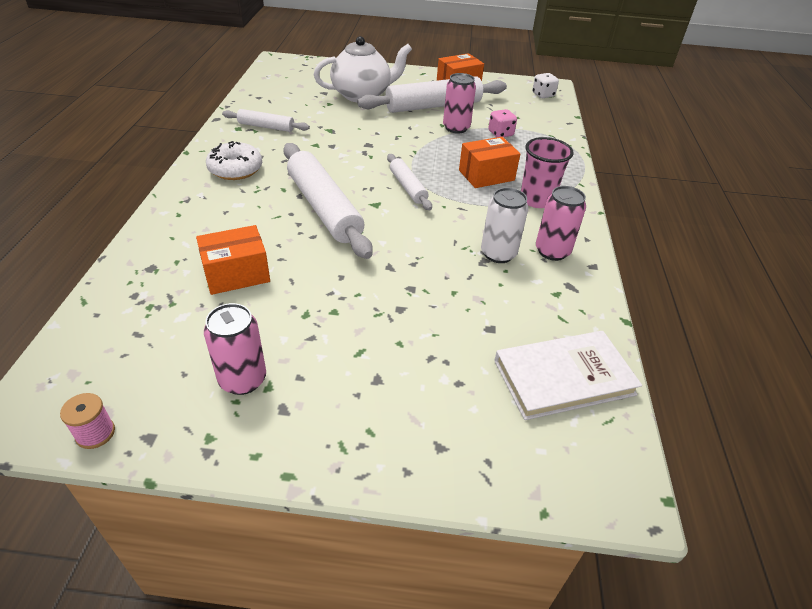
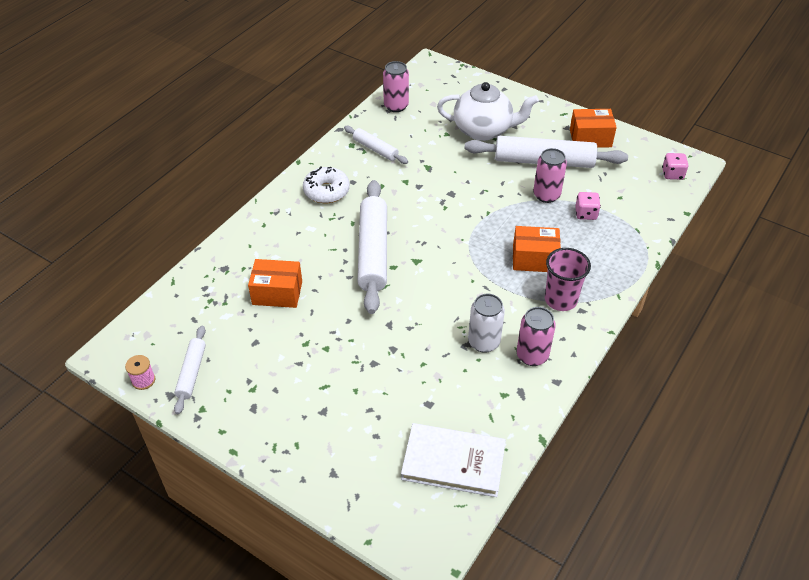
camera: 30 degrees right, 5 degrees up
(243, 379) = (240, 377): pink can -> pink can (396, 106)
(408, 187) = (454, 251): white rolling pin -> white rolling pin (191, 373)
(543, 95) = (672, 174): white dice -> pink dice

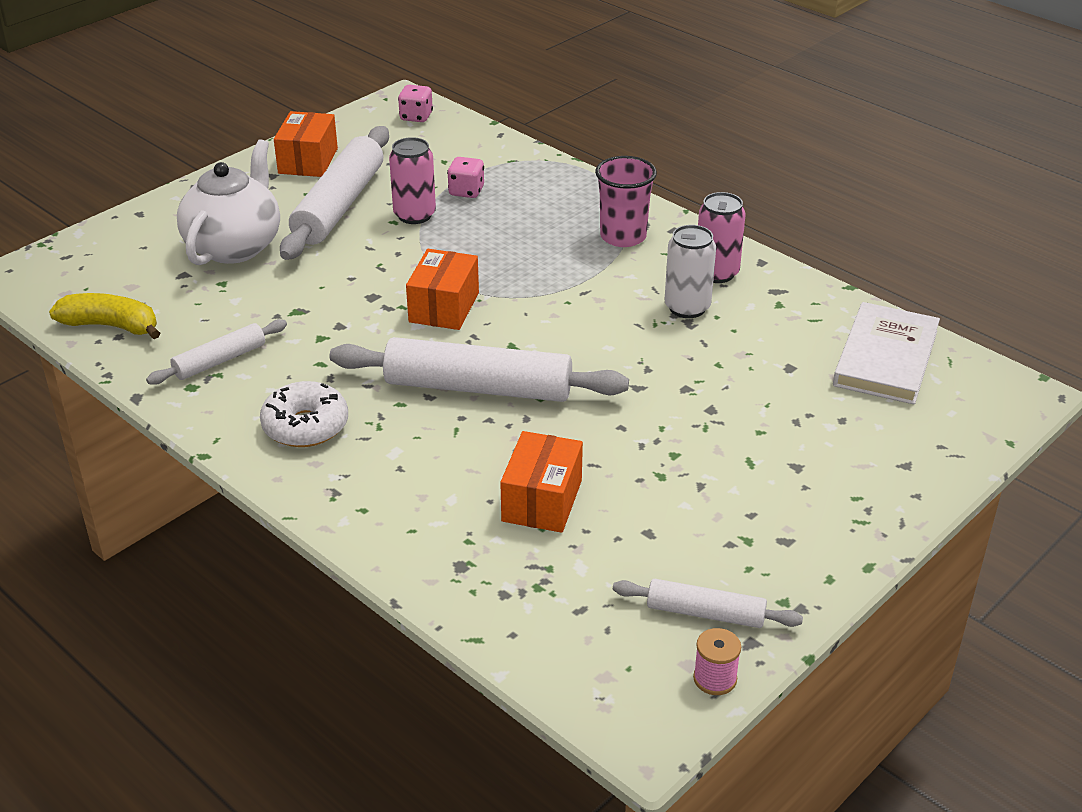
camera: 80 degrees left, 10 degrees down
(396, 106) = (111, 326): pink can -> yellow banana
(534, 259) = (541, 245): orange box -> orange box (444, 307)

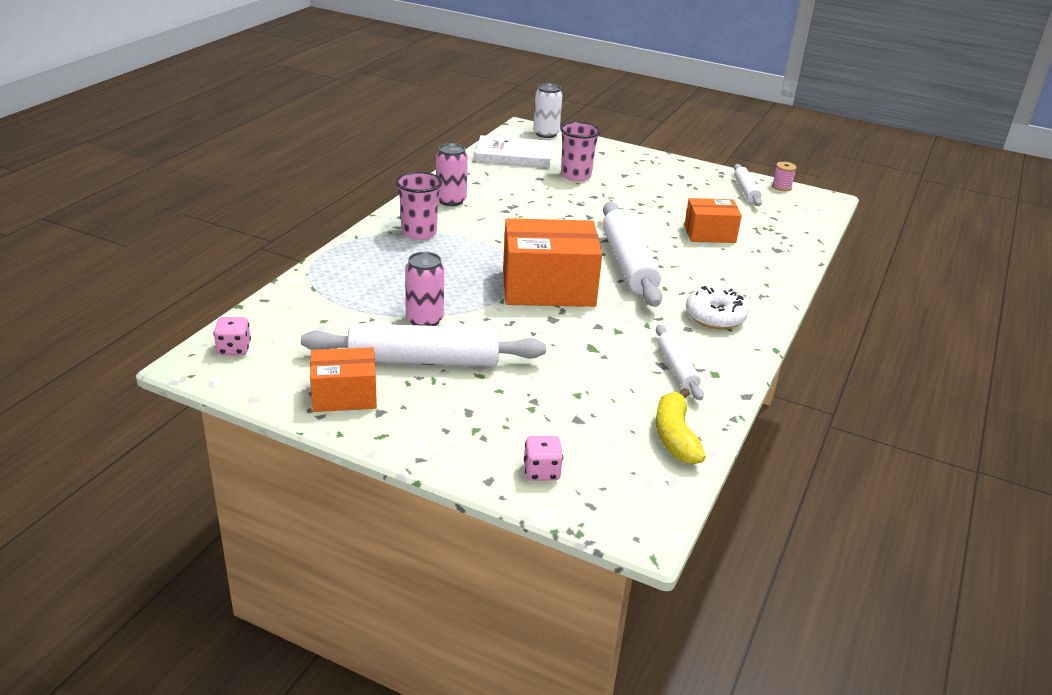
camera: 110 degrees left, 5 degrees down
(220, 360) = (677, 368): white rolling pin -> white rolling pin turned 45 degrees clockwise
(235, 246) = (518, 401): white teapot -> none
(444, 307) = (548, 288): orange box -> orange box, size x1.73
(466, 191) = (375, 302): pink dice -> pink dice (541, 472)
(687, 307) = (496, 207): white can -> white can (546, 134)
(795, 407) = (575, 176): none -> pink cup

